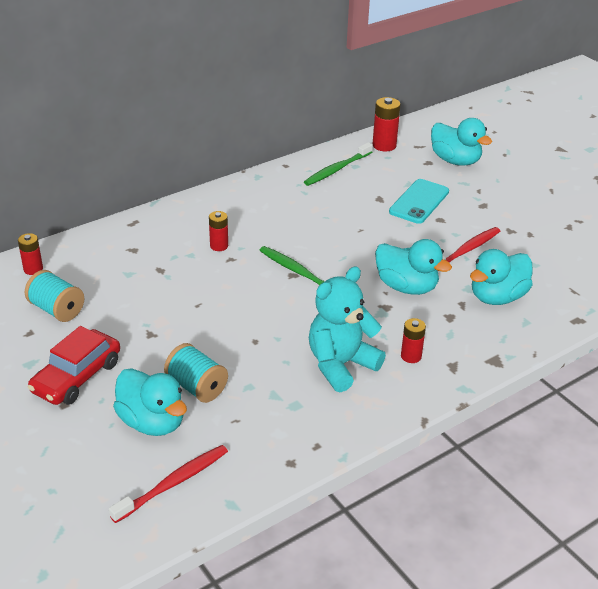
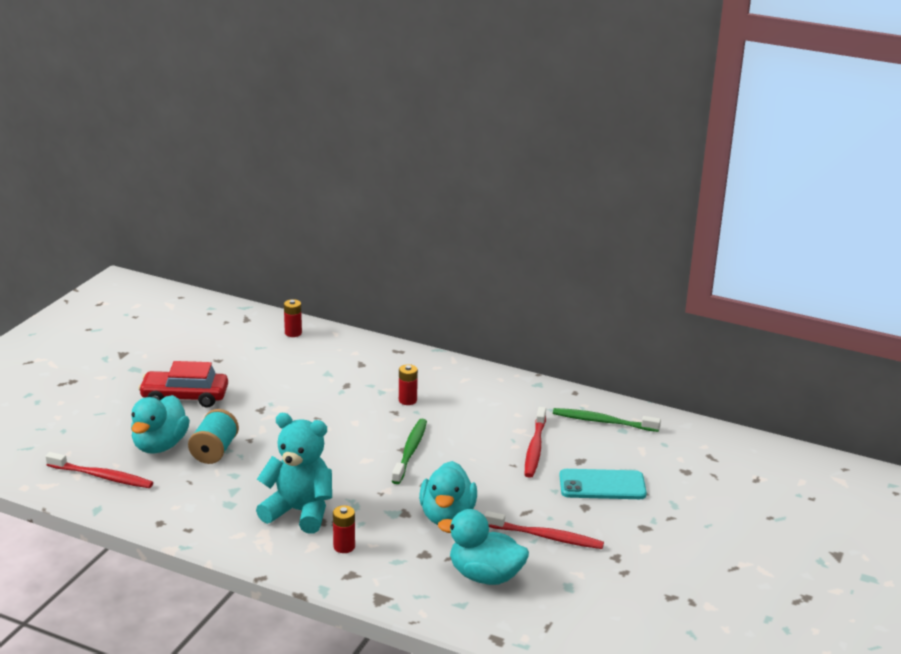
camera: 60 degrees right, 10 degrees down
(57, 310) = (254, 360): turquoise spool -> none
(346, 211) = (535, 448): none -> red toothbrush
(384, 145) = (684, 435): red battery -> none
(455, 161) = (711, 487): turquoise duck -> none

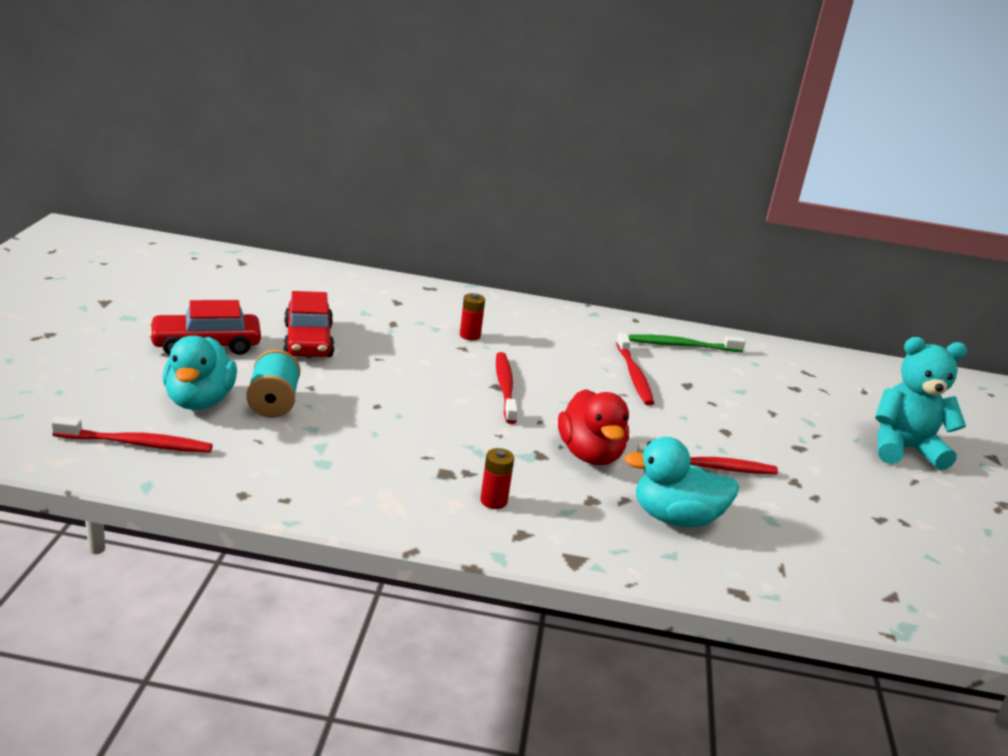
camera: 20 degrees left, 0 degrees up
(267, 398) = (308, 341): none -> red car
(293, 333) = (303, 274): red battery -> none
(299, 512) = (416, 465): turquoise teddy bear -> turquoise teddy bear (903, 449)
(410, 451) = (505, 387): green toothbrush -> red toothbrush
(447, 516) = (590, 454): turquoise duck -> red duck
(602, 485) = (727, 408): turquoise phone -> none

